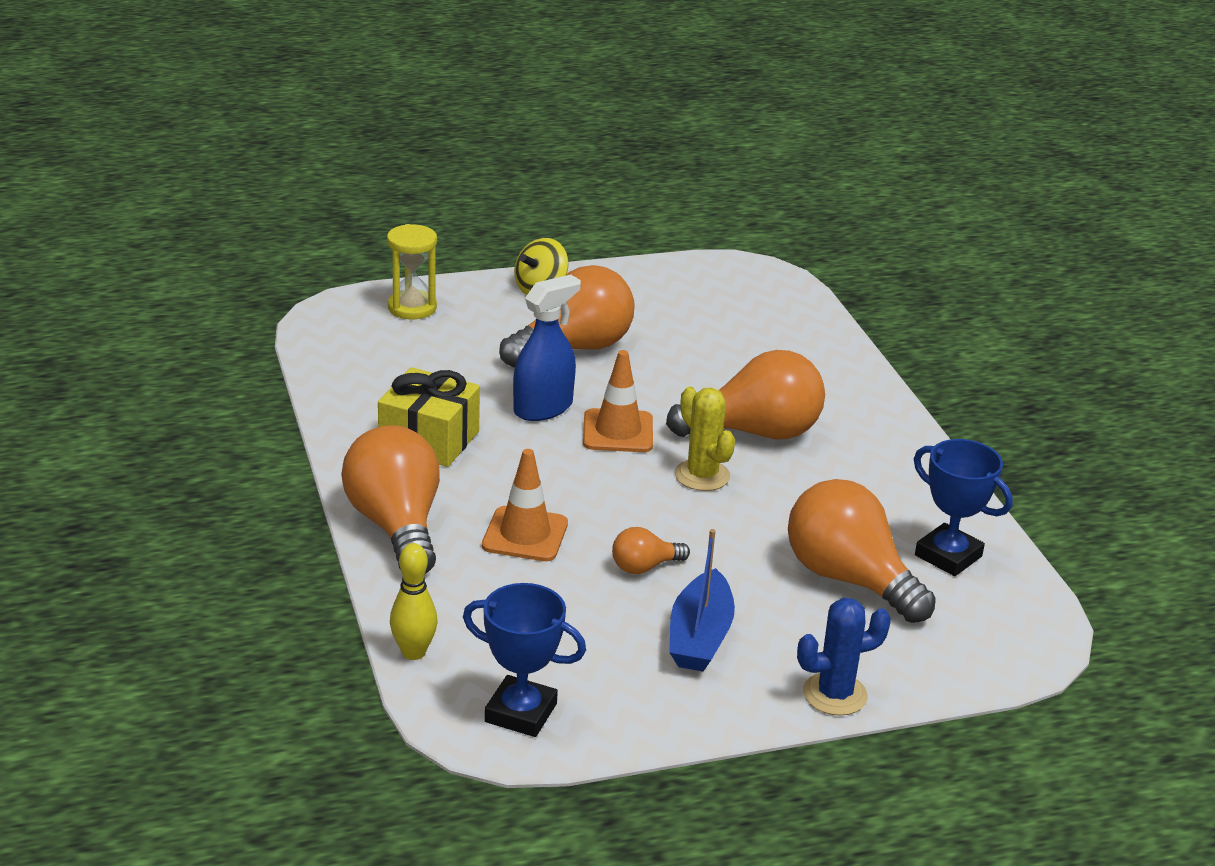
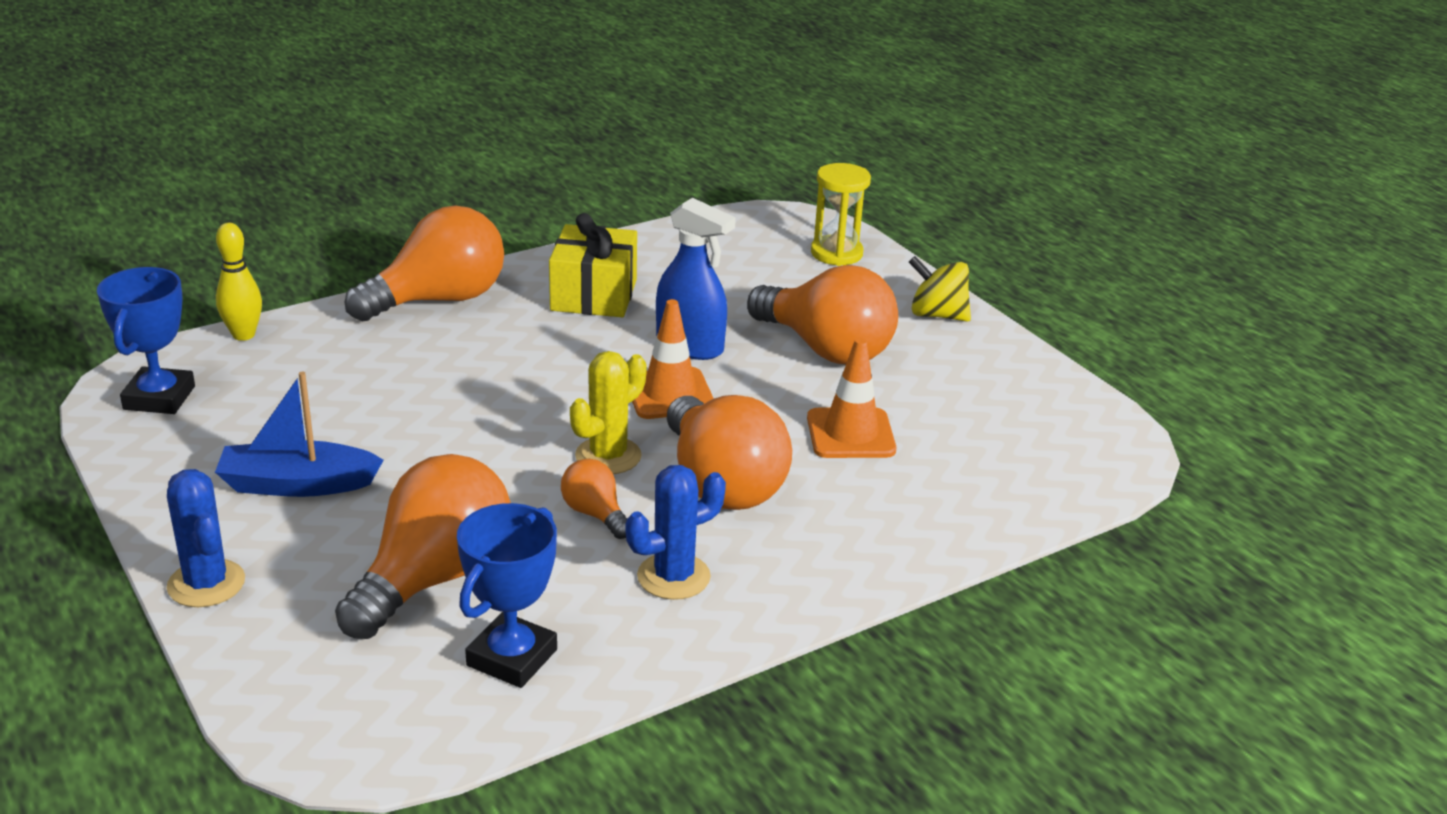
camera: 75 degrees right, 0 degrees up
(525, 535) = (449, 365): orange traffic cone -> orange traffic cone (850, 434)
(644, 567) = (414, 438): orange light bulb -> orange light bulb (595, 514)
(866, 474) = (673, 577): none -> blue cactus

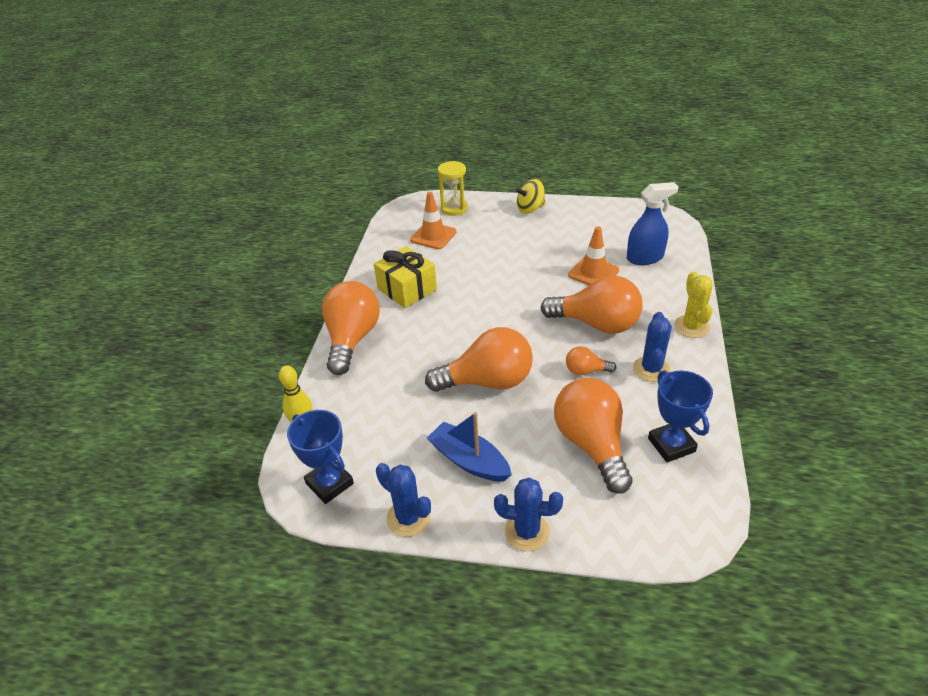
camera: 45 degrees left, 10 degrees up
(150, 479) = (408, 518): none -> blue cactus
(297, 484) = (469, 460): blue boat -> blue boat turned 90 degrees clockwise
(608, 456) = (545, 346): yellow cactus -> yellow cactus (691, 326)
(669, 394) = (514, 306): orange traffic cone -> orange traffic cone (433, 236)
(690, 346) = (482, 282): blue spray bottle -> blue spray bottle (645, 258)
(826, 349) = (525, 248): orange light bulb -> orange light bulb (488, 381)

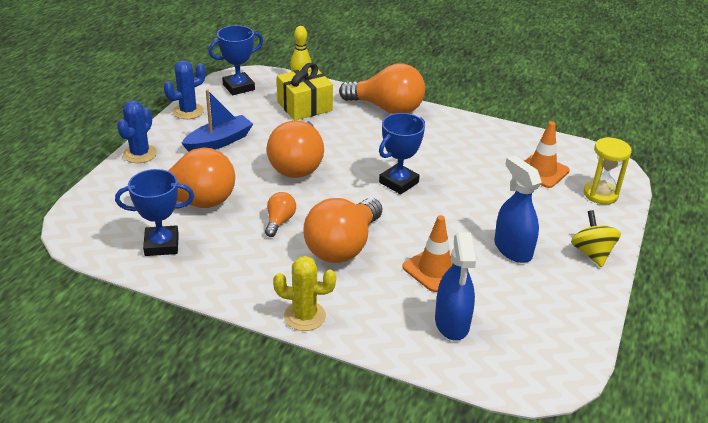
camera: 100 degrees right, 5 degrees down
(407, 289) = (448, 143): yellow gift -> yellow gift (304, 106)
(486, 309) = (399, 182): none -> blue trophy
(546, 241) = (512, 249): none -> blue spray bottle
(651, 369) = (257, 263): blue cactus -> none

